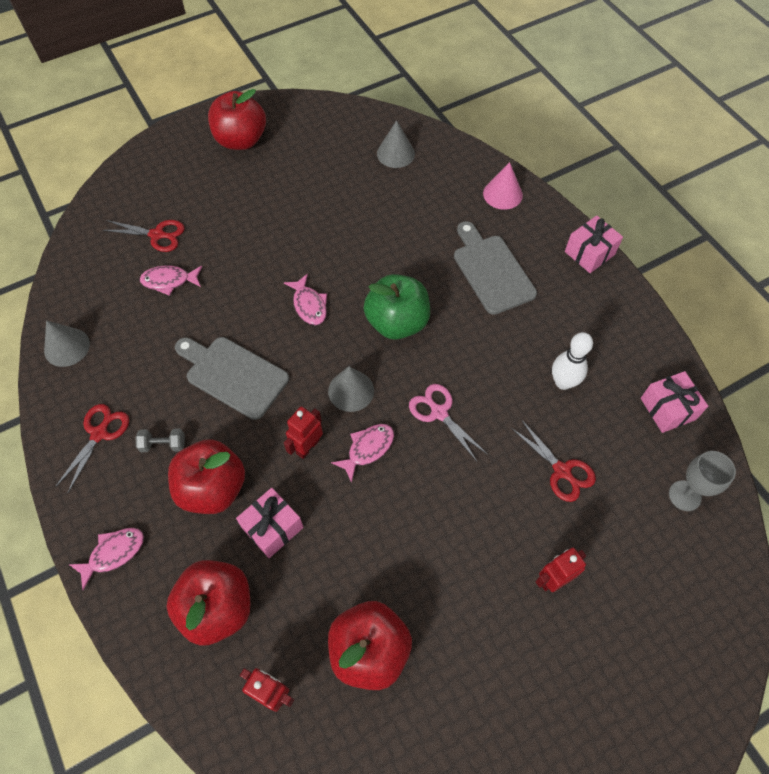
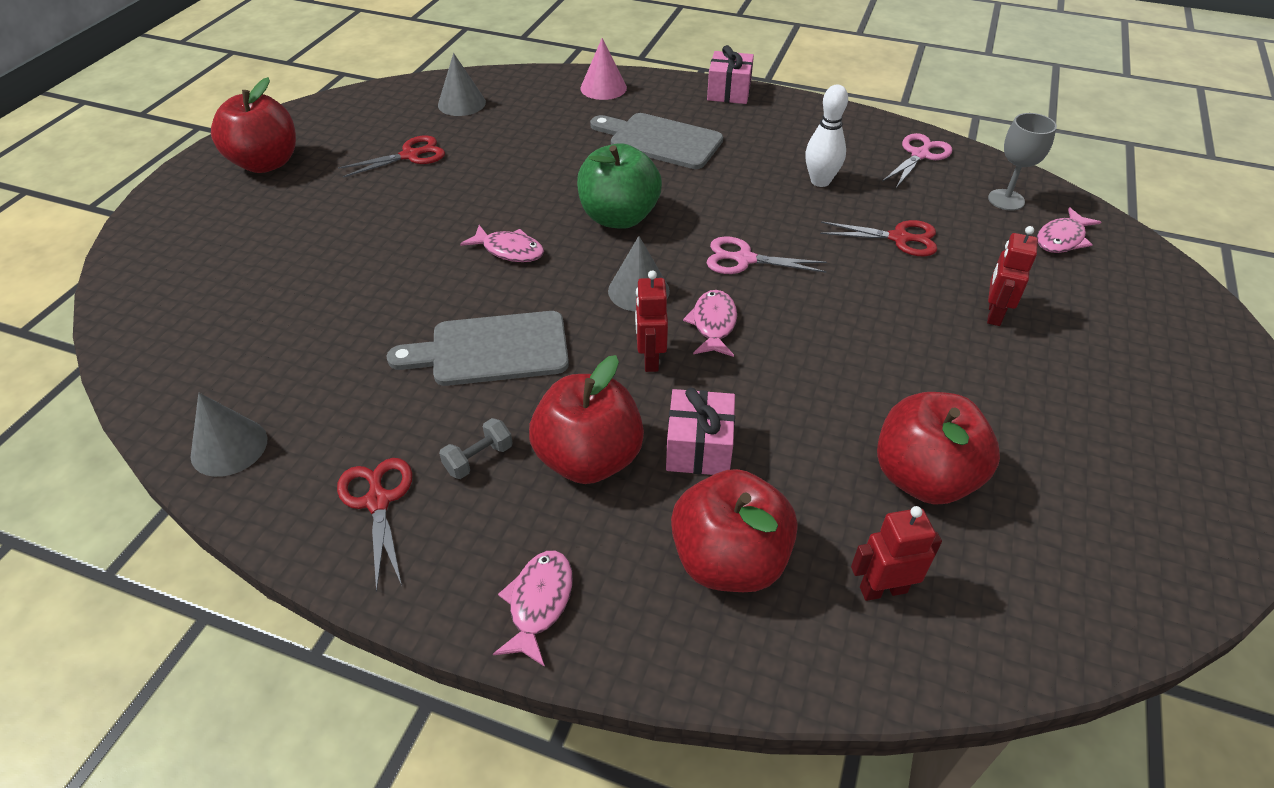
camera: 40 degrees left, 15 degrees down
(157, 235) = (245, 284): red scissors -> red scissors (410, 155)
(169, 281) = (310, 314): pink fish -> pink fish (1062, 239)
(667, 409) = (920, 155): pink gift -> pink scissors

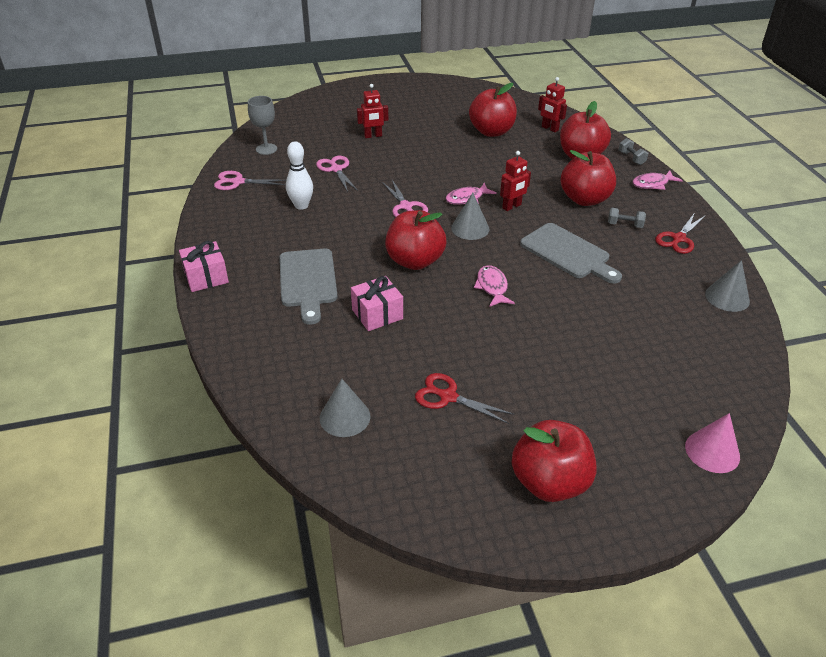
camera: 125 degrees left, 5 degrees down
(603, 88) = (248, 344): pink cone -> pink cone (712, 451)
(619, 217) = (415, 261): green apple -> red apple
(653, 649) = (631, 158): none -> grey dumbbell
(699, 448) = (543, 177): pink gift -> pink gift (377, 314)
(899, 238) = (336, 169): red scissors -> pink scissors
(1062, 239) = (291, 130): pink fish -> none

